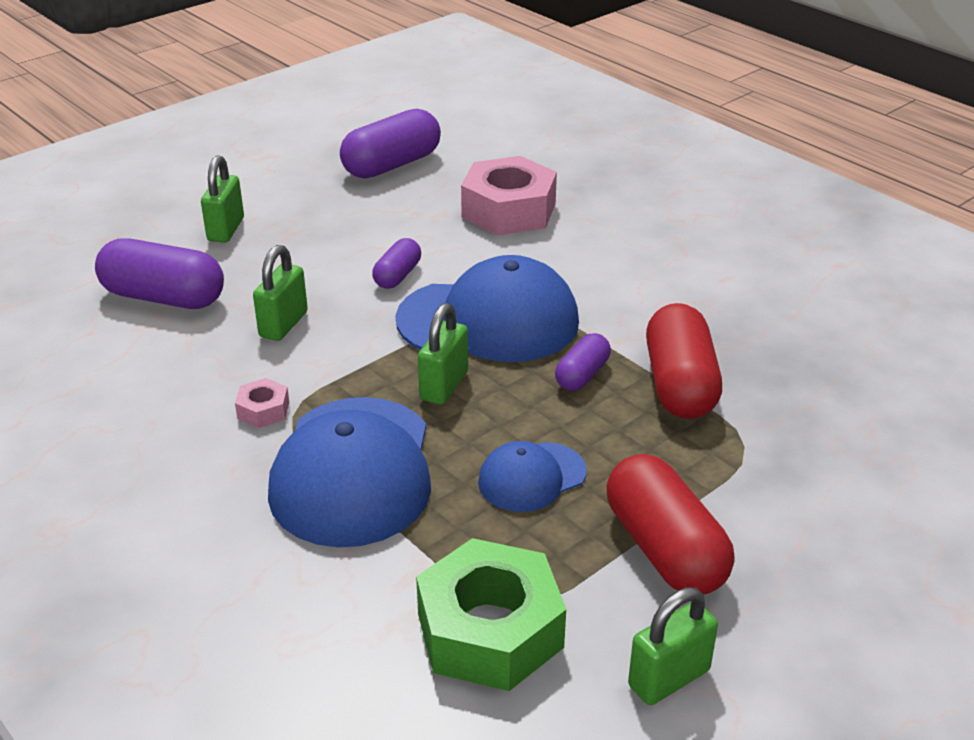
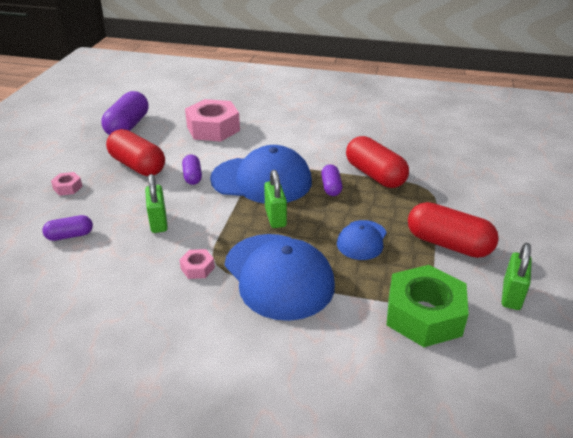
camera: 35 degrees left, 0 degrees up
(164, 297) = (70, 235): purple capsule -> purple capsule, size x0.54
(226, 230) = (68, 188): green padlock -> pink nut
(342, 231) = (137, 166): none -> red capsule
(489, 321) = (262, 180): blue cap -> blue cap turned 45 degrees clockwise

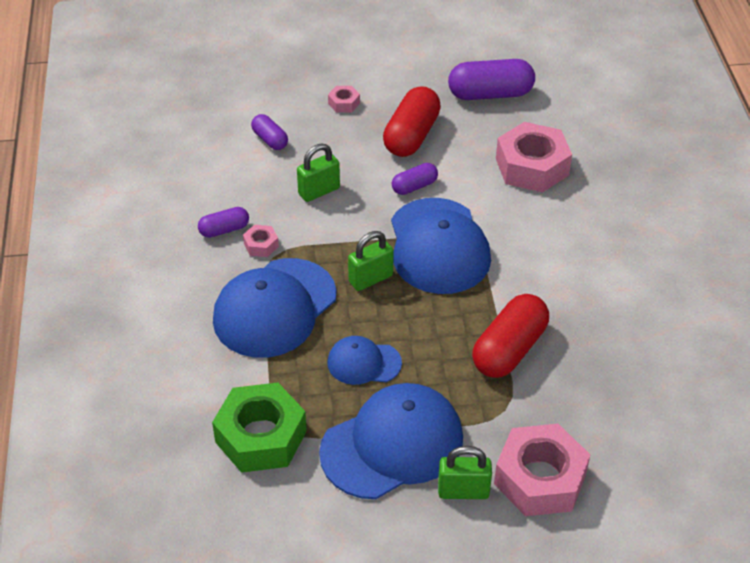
camera: 70 degrees right, 10 degrees up
(331, 187) = (457, 312): purple capsule -> purple capsule (224, 230)
(448, 244) = (392, 444): red capsule -> blue cap
(490, 190) = (540, 479): none -> pink nut
(511, 295) = (322, 513): green padlock -> green padlock (463, 491)

